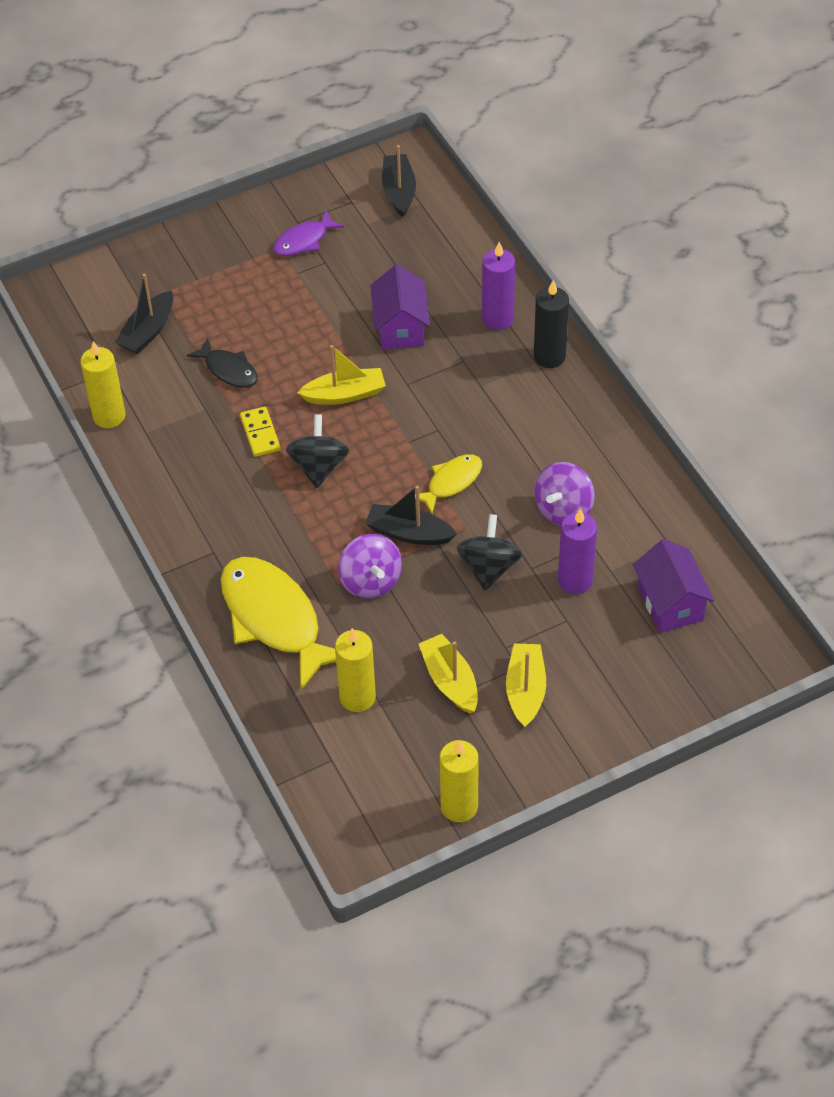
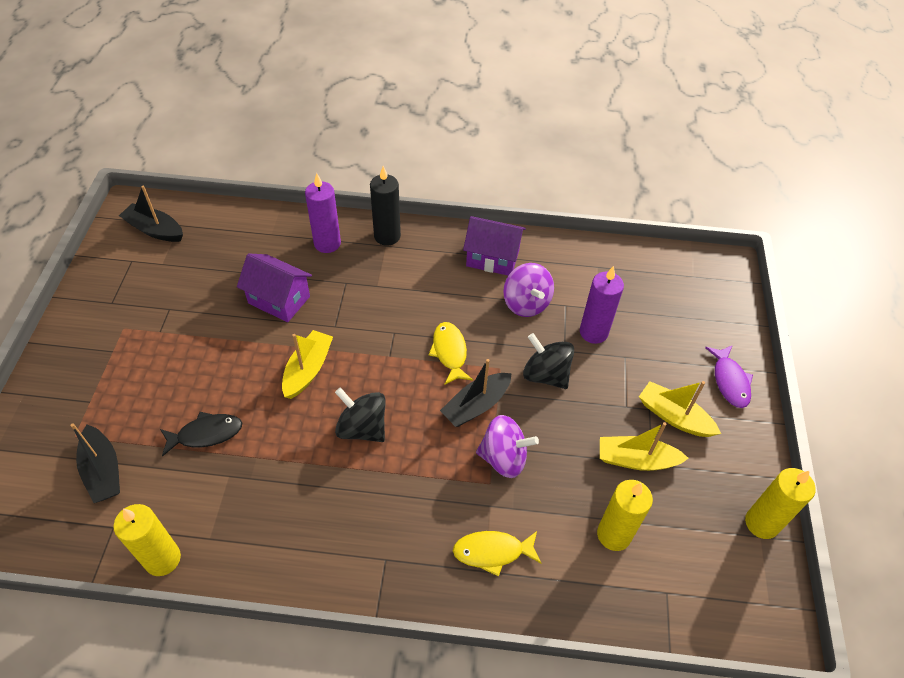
camera: 60 degrees left, 0 degrees up
(260, 433) = (292, 449): yellow domino -> none
(274, 619) = (492, 552): yellow fish -> yellow fish, size x0.52
(303, 241) = (134, 309): purple fish -> purple fish (730, 381)
(670, 603) = (648, 293): purple house -> purple house (492, 258)

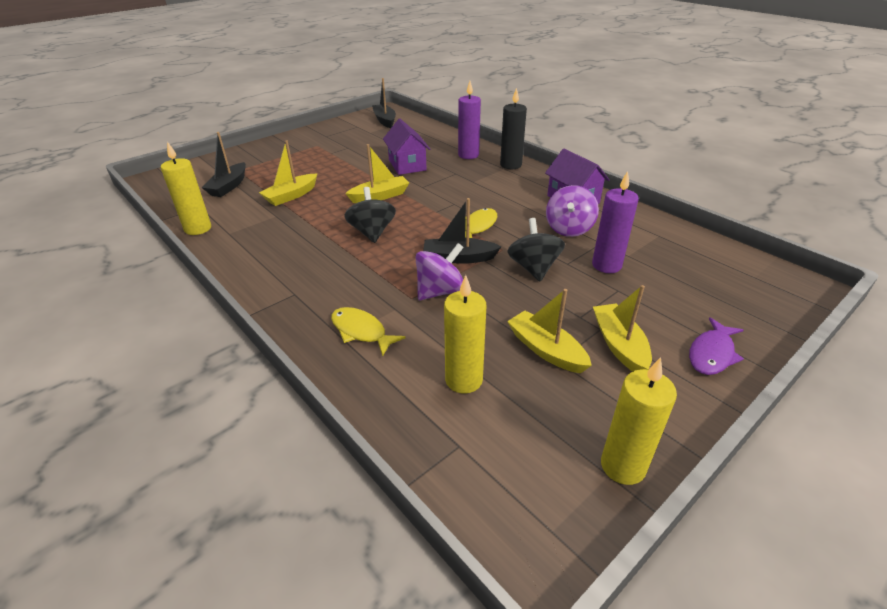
camera: 45 degrees right, 15 degrees down
(206, 434) = (291, 196): black fish -> yellow boat
(503, 458) = (440, 291): purple spinning top -> purple spinning top turned 90 degrees counterclockwise

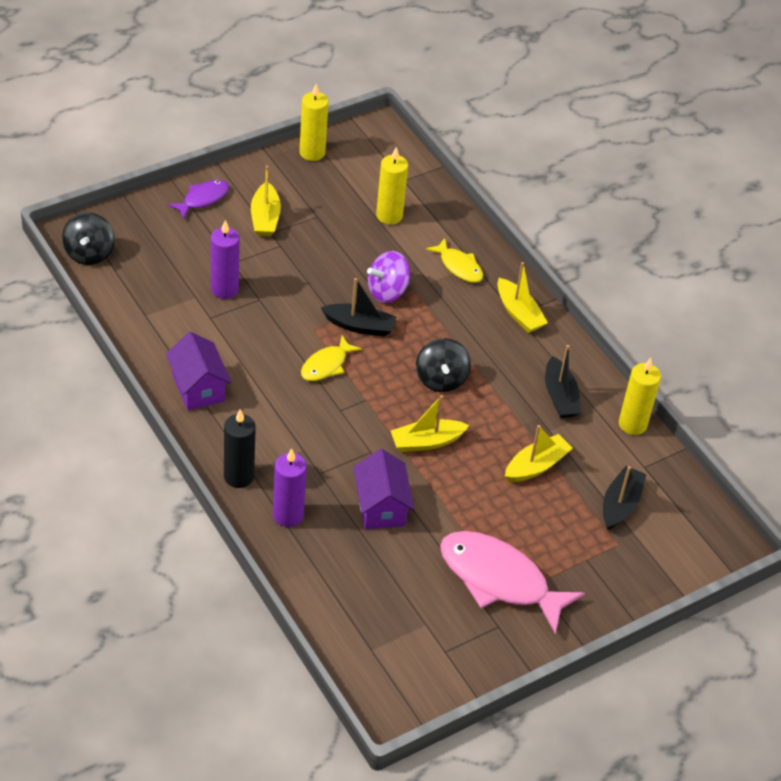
camera: 175 degrees left, 10 degrees up
(324, 149) = (499, 580): none -> pink fish
(384, 120) = (396, 664): black boat -> black boat (560, 396)
(533, 268) = (293, 300): black spinning top -> black spinning top (89, 253)
(546, 350) = (321, 225): yellow boat -> yellow boat (519, 313)
(569, 229) = (231, 342): purple spinning top -> none

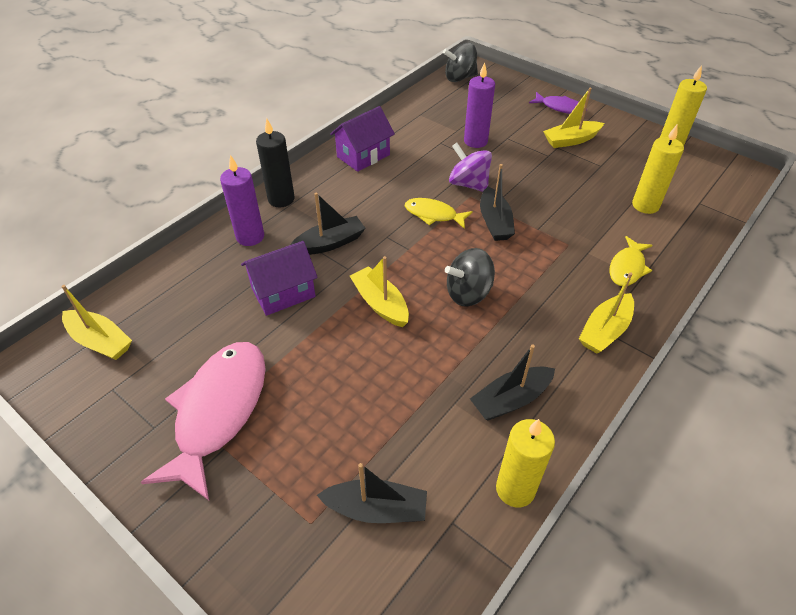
camera: 75 degrees right, 0 degrees up
(329, 455) = (330, 243): none -> black boat
(387, 291) = (551, 228): purple spinning top -> purple spinning top (468, 184)
(536, 466) = (395, 403): yellow boat -> yellow boat (100, 341)

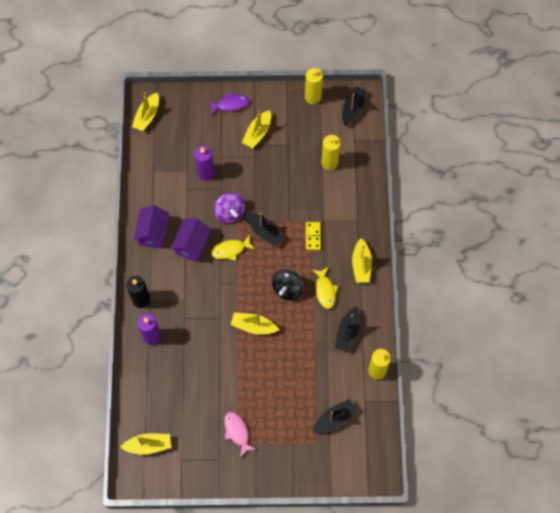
camera: 40 degrees left, 20 degrees up
(218, 411) = (237, 432): pink fish -> pink fish, size x0.52
(283, 292) = (203, 355): purple house -> purple house (192, 245)
(330, 243) = (196, 309): black boat -> black boat (353, 109)
(459, 78) = (147, 116): black spinning top -> yellow boat
(468, 184) = (230, 213): purple spinning top -> purple spinning top turned 120 degrees counterclockwise
(557, 261) = (313, 236): none -> yellow domino
(627, 268) = (347, 216): yellow fish -> yellow fish (325, 290)

